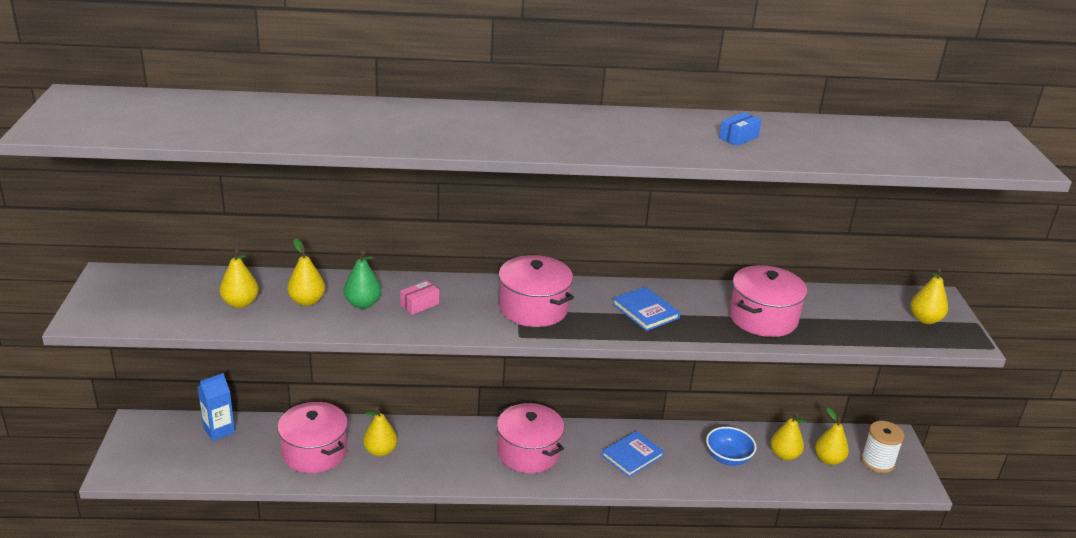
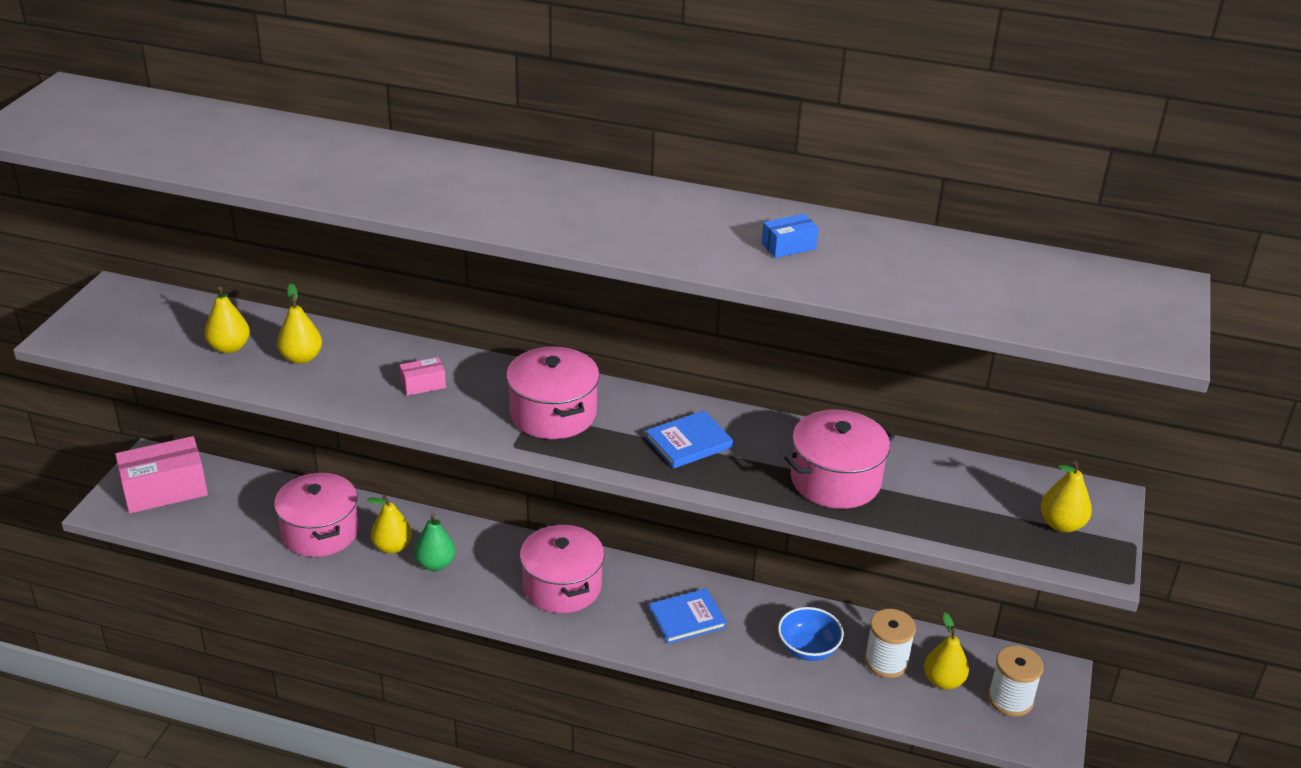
camera: 20 degrees right, 5 degrees up
(162, 446) = (165, 490): none -> pink box
(219, 430) = (231, 484): blue carton -> none
(363, 304) = (360, 372): green pear -> green pear (435, 564)
(645, 311) = (688, 442): blue book -> blue book turned 75 degrees clockwise
(784, 455) = (886, 662): yellow pear -> white spool

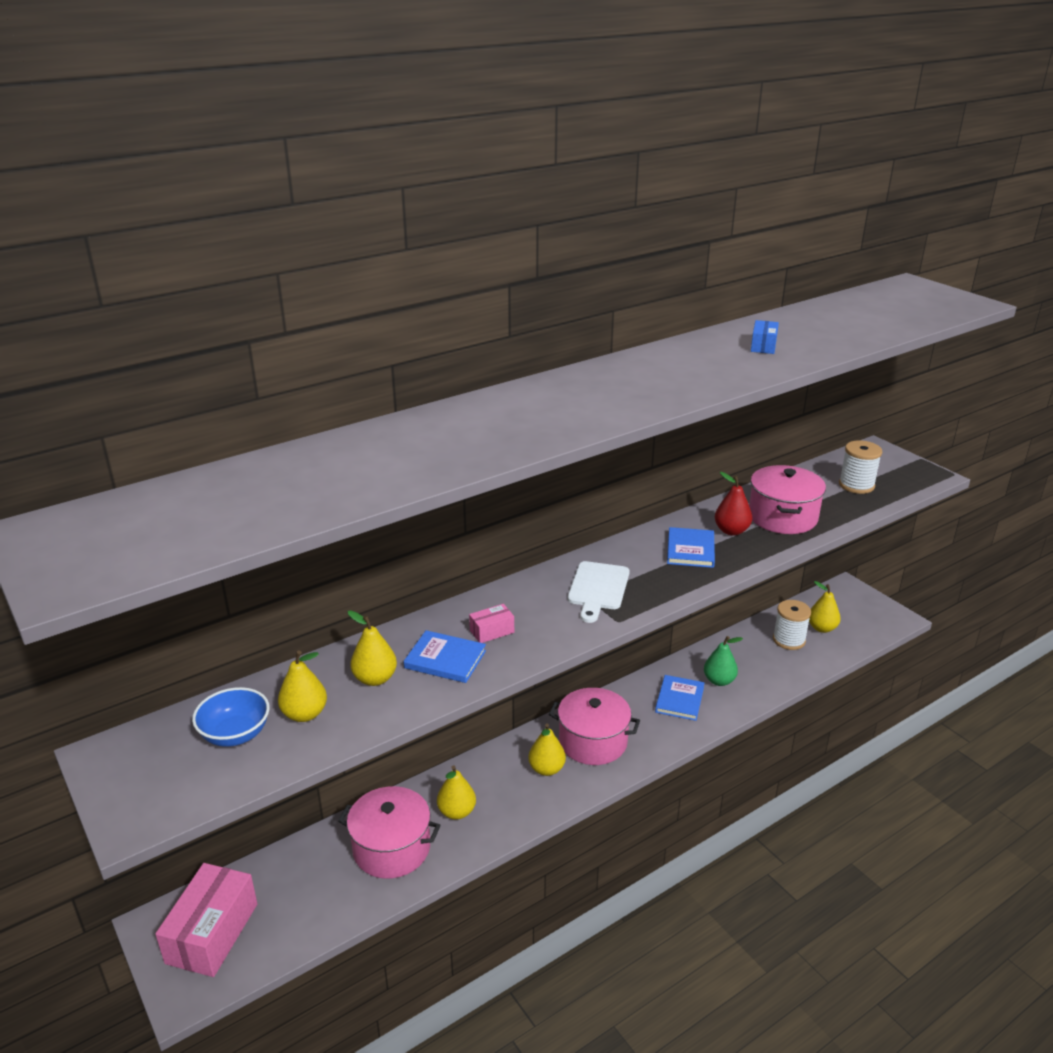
camera: 50 degrees left, 5 degrees down
(360, 379) = (445, 659): none -> blue book
(423, 385) = (492, 631): pink box -> pink box turned 45 degrees clockwise
(435, 564) = (502, 796): green pear -> green pear (719, 681)
(553, 413) = (598, 588): pink pot -> white cutting board
(760, 455) = (731, 531): none -> red pear
(808, 649) = (752, 664): blue bowl -> blue bowl (235, 734)
(1010, 699) = (855, 613): white spool -> white spool (856, 485)
(1061, 524) = (887, 470): yellow pear -> yellow pear (546, 769)

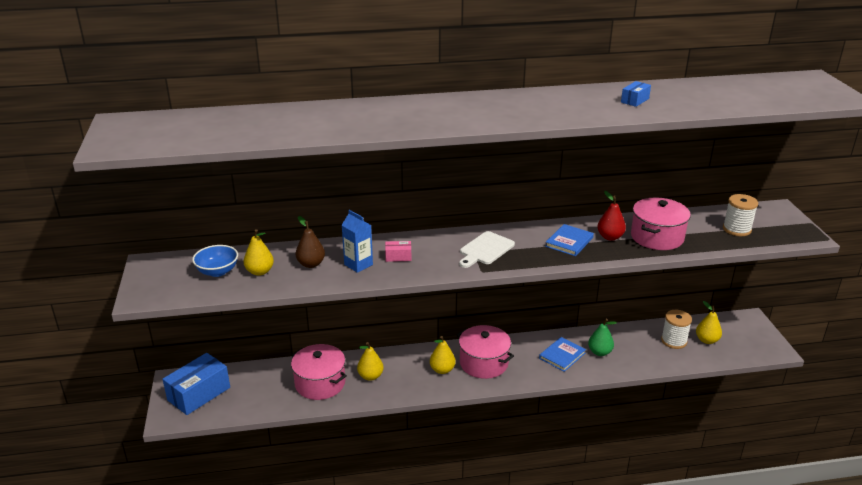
camera: 25 degrees right, 0 degrees up
(212, 933) = (199, 394): pink box -> blue box
(375, 679) = (311, 264): yellow pear -> brown pear
(445, 659) = (358, 264): blue book -> blue carton

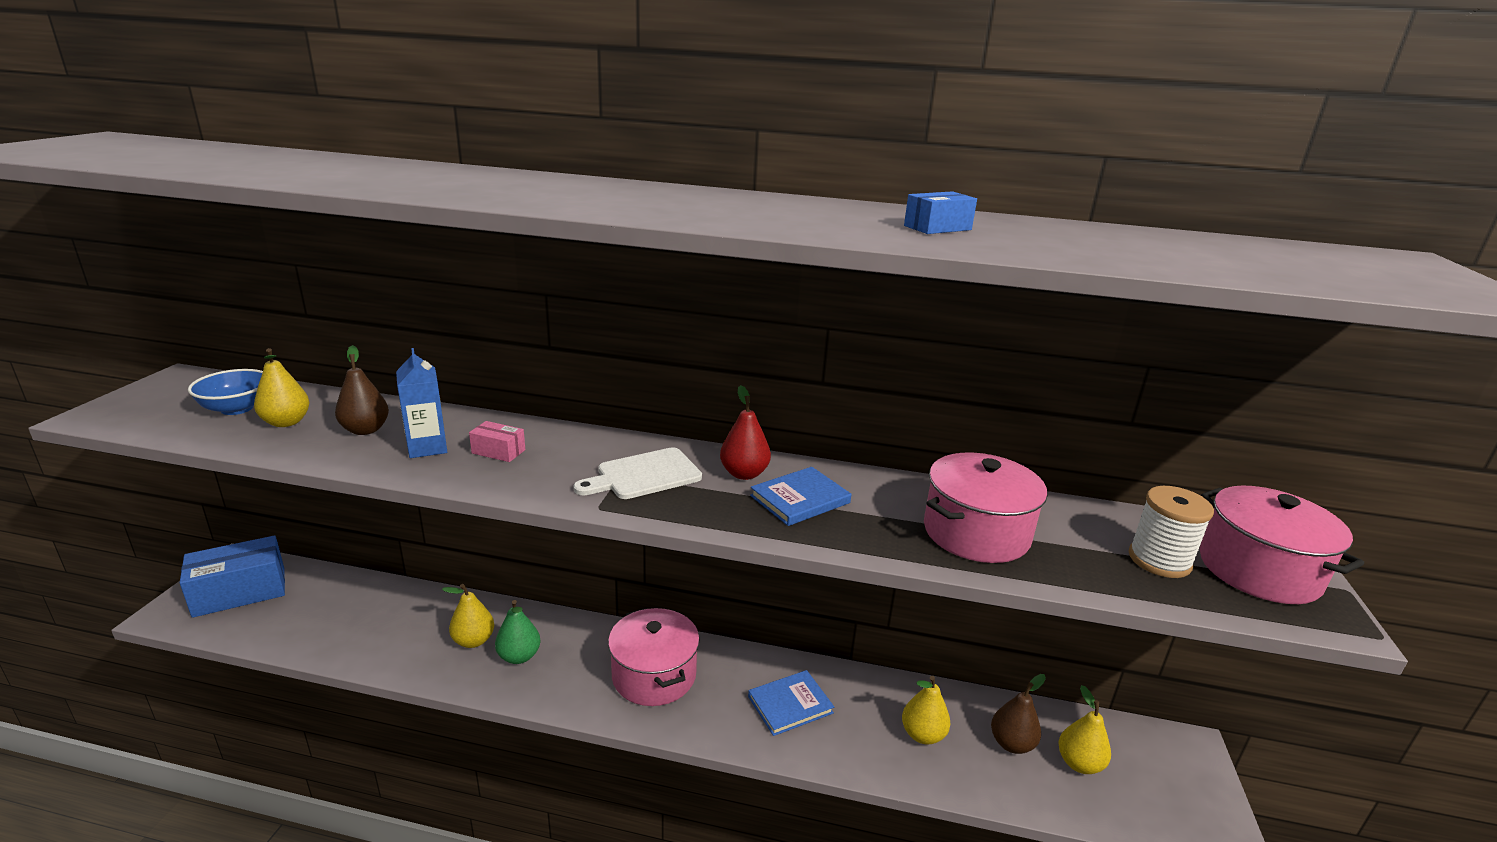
camera: 20 degrees right, 5 degrees down
(320, 383) = (397, 628): pink pot -> pink pot (1258, 570)
(442, 370) = (583, 665): yellow pear -> yellow pear (922, 734)
(599, 352) = (860, 720): green pear -> green pear (519, 656)
(610, 237) = (883, 510): red pear -> red pear (744, 474)
(674, 341) = (1011, 743): white spool -> brown pear

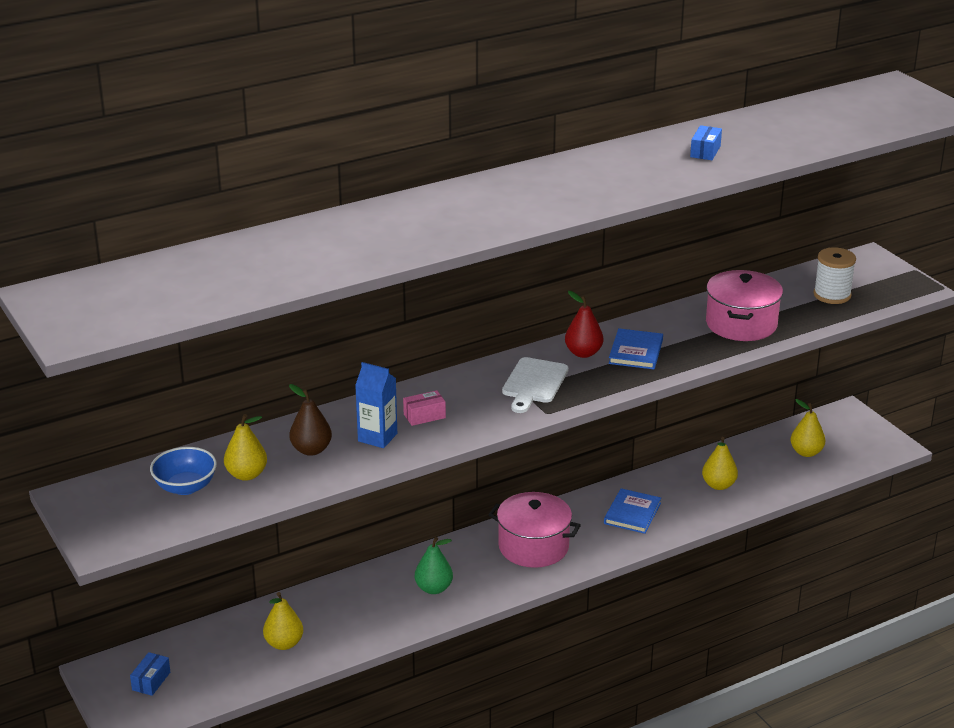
camera: 40 degrees left, 5 degrees up
(240, 592) = (151, 681): blue box -> blue box, size x0.46
(473, 641) = (387, 599): yellow pear -> yellow pear (284, 643)
(1011, 743) = (766, 462): brown pear -> none
(1258, 570) = (874, 278): pink pot -> none

